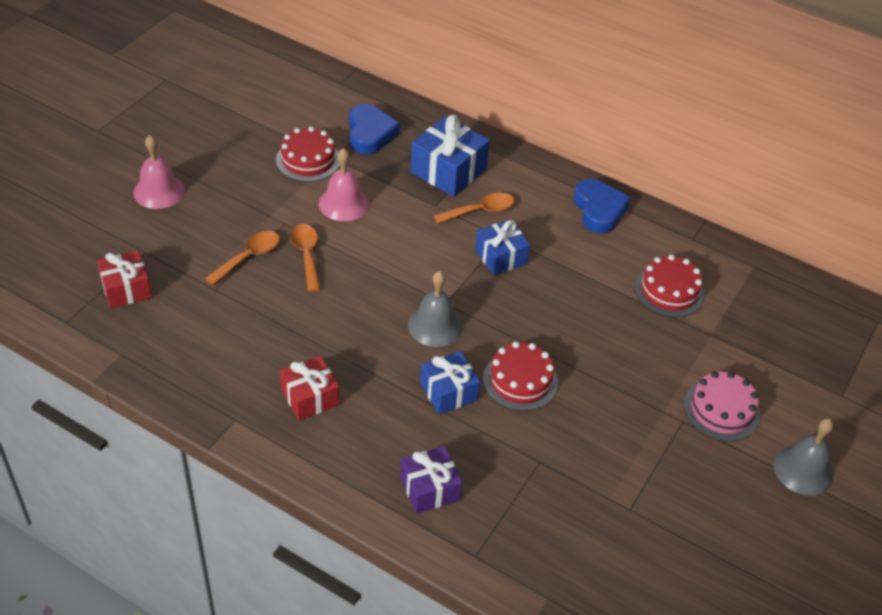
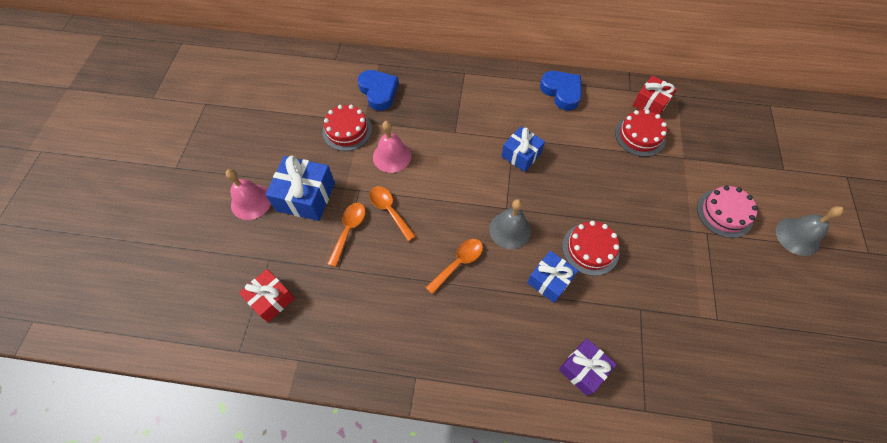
camera: 20 degrees left, 15 degrees up
(310, 397) = (458, 331): red gift -> red gift (650, 103)
(448, 171) = (448, 101): blue gift -> blue gift (306, 197)
(480, 211) = (487, 124): orange spoon -> orange spoon (458, 263)

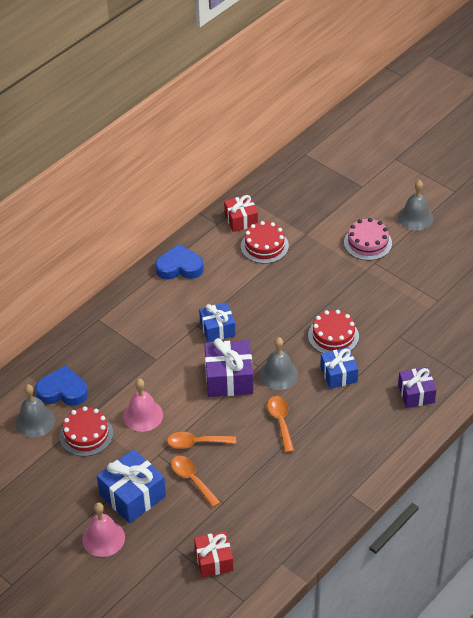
camera: 55 degrees left, 15 degrees down
(338, 92) = (35, 421): none -> grey bell
(475, 194) = (229, 378): none -> purple gift

